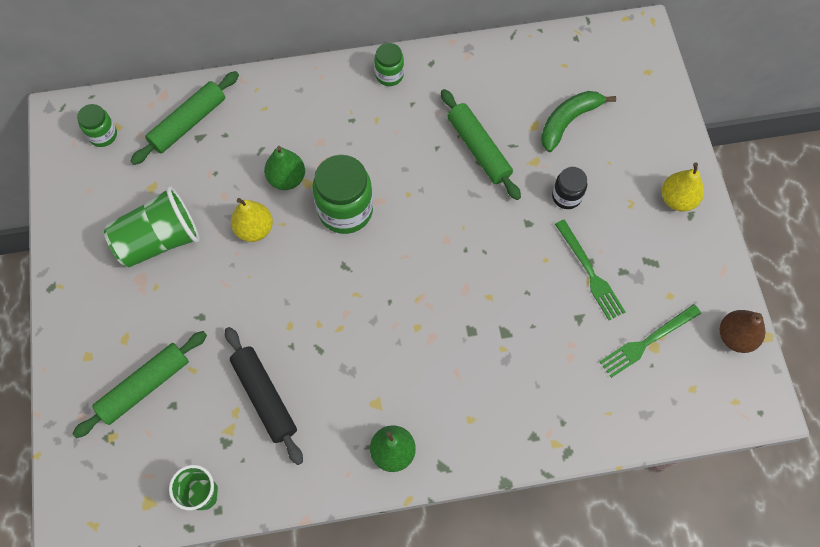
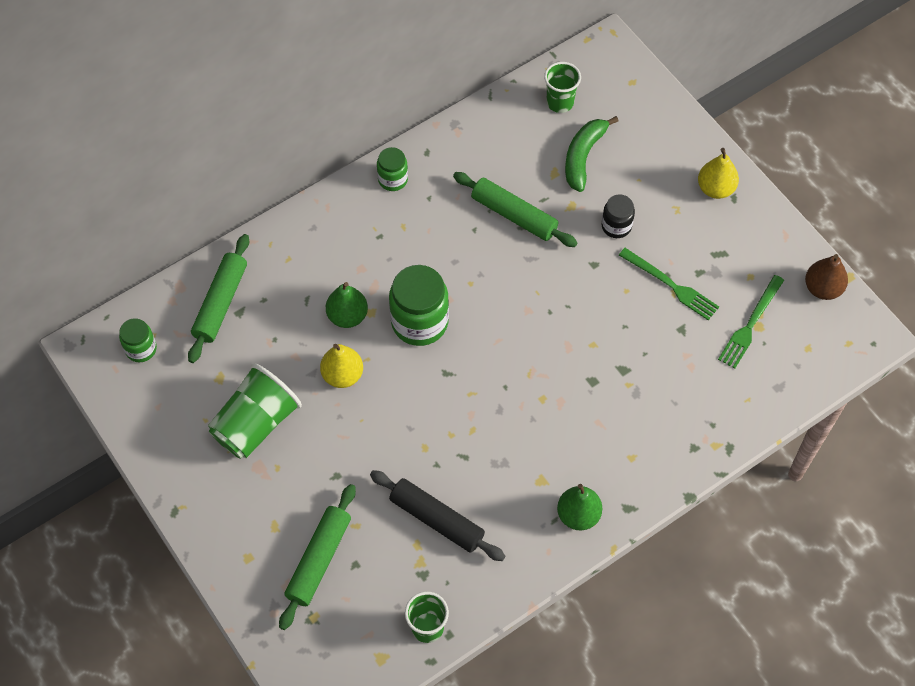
camera: 25 degrees left, 5 degrees down
(572, 65) = (560, 102): none -> green cup

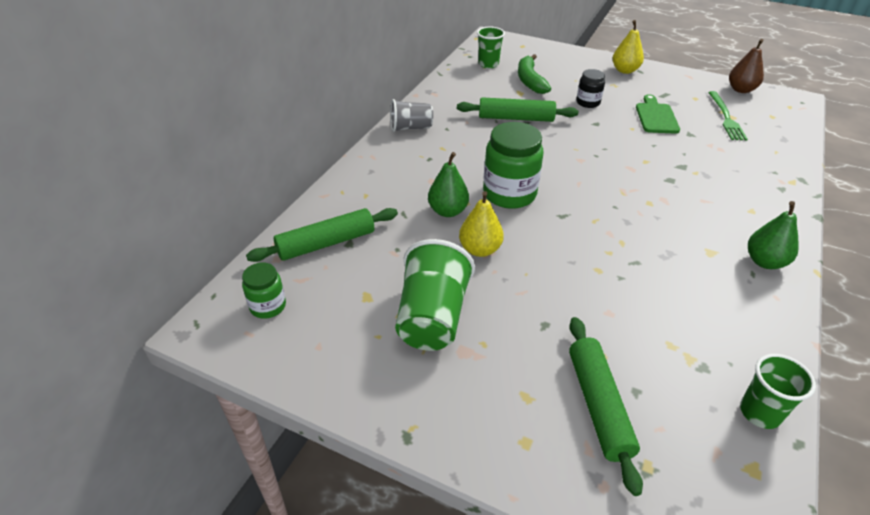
camera: 30 degrees left, 20 degrees down
(220, 303) = (326, 243): green rolling pin -> green rolling pin turned 75 degrees clockwise
(393, 179) = (410, 128): green jar -> grey cup
(436, 519) = (665, 317): black rolling pin -> none
(671, 285) = (656, 117): green fork -> green cutting board

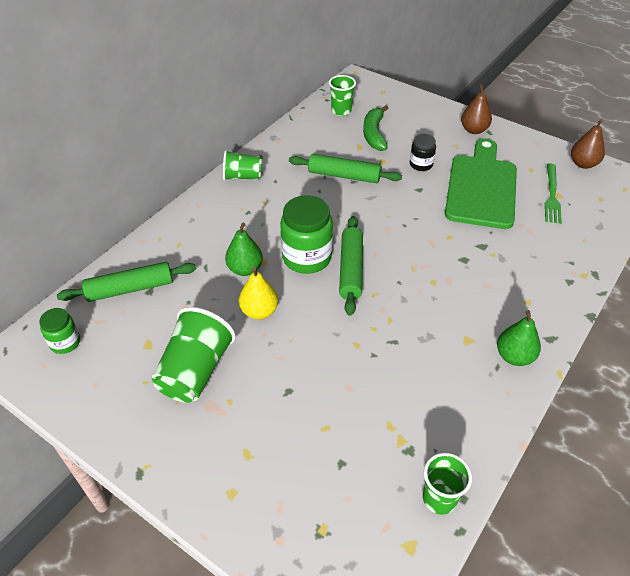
camera: 10 degrees right, 5 degrees up
(410, 128) = (242, 177): grey cup -> green cup
(598, 405) = (304, 471): green rolling pin -> green rolling pin (351, 270)
(625, 70) = (474, 130): yellow pear -> brown pear
(656, 117) = (481, 187): green cutting board -> green cutting board, size x1.93

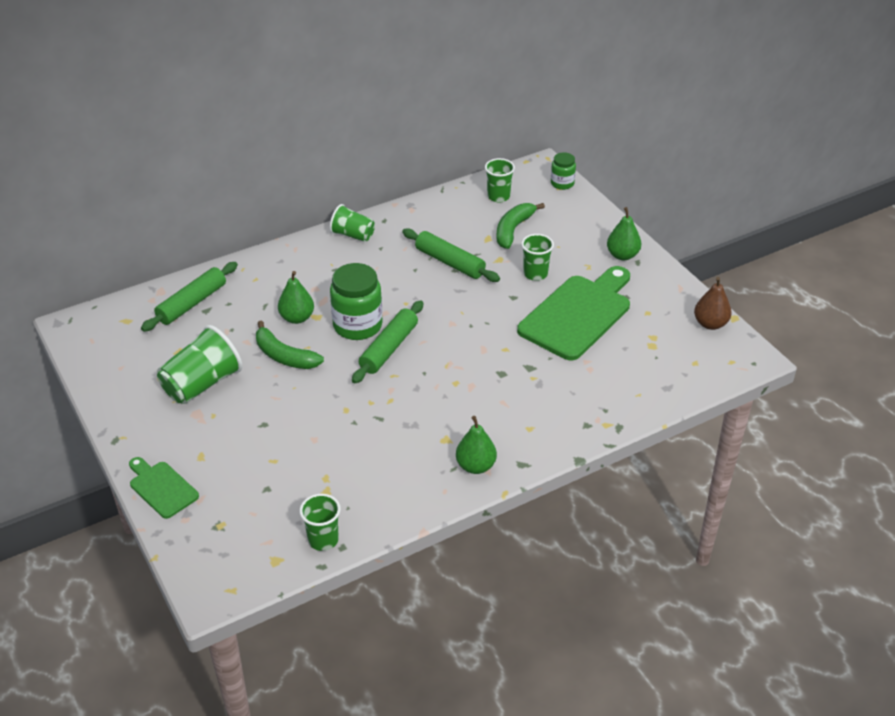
camera: 25 degrees right, 5 degrees down
(65, 342) = (117, 329): green jar -> green jar (562, 183)
(130, 289) = (192, 303): green rolling pin -> green rolling pin turned 60 degrees counterclockwise
(229, 511) = (161, 488): none -> green cutting board
(259, 311) = (284, 356): yellow pear -> green banana
(421, 164) = (535, 274): black jar -> green cup
(474, 130) = (622, 255): brown pear -> green pear
(552, 195) = (645, 344): green fork -> none

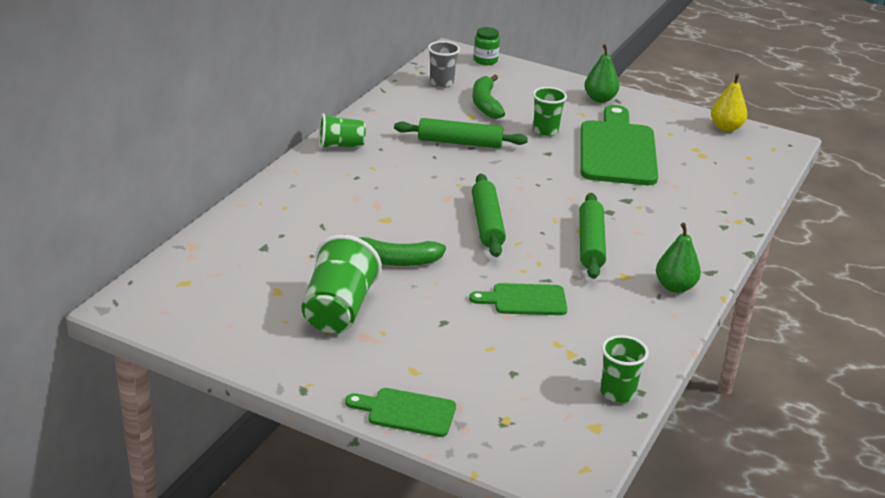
camera: 35 degrees left, 10 degrees down
(192, 303) = (241, 246): green rolling pin -> green rolling pin (590, 244)
(297, 318) = (368, 226): green pear -> none
(342, 429) = (524, 300): none -> green cutting board
(357, 325) = (435, 214): green jar -> none
(498, 196) = (441, 83): green cup -> grey cup
(710, 324) = (726, 127): brown pear -> yellow pear

